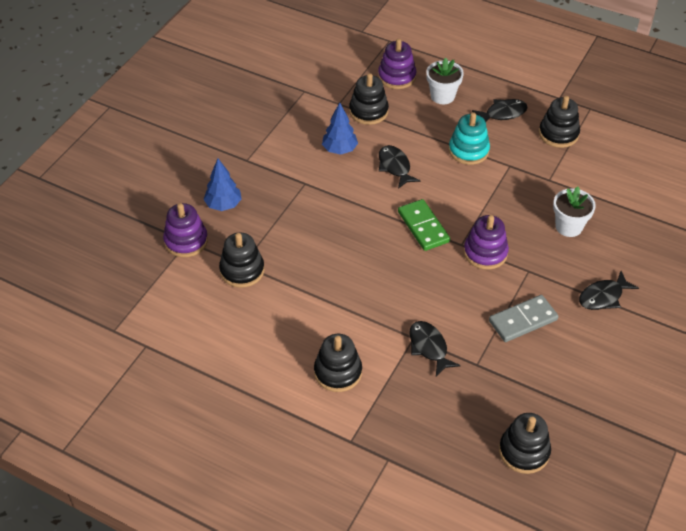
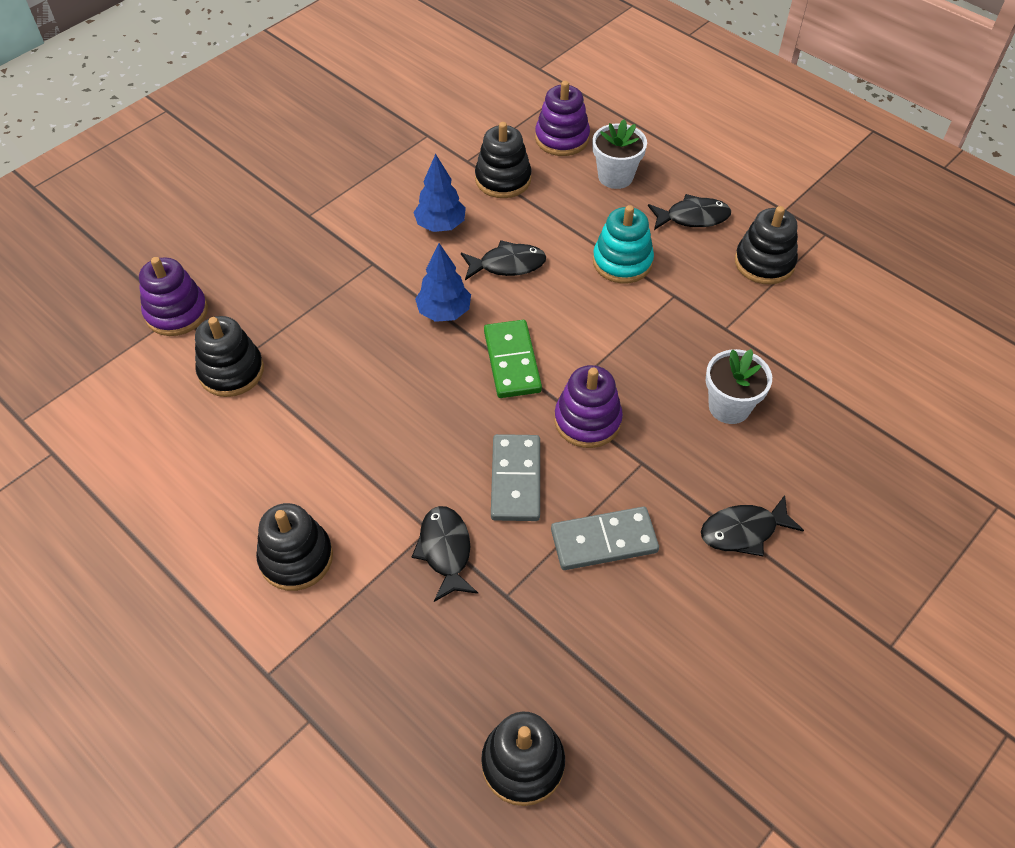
camera: 15 degrees right, 5 degrees up
(223, 205) = (249, 272): blue tree -> blue tree (444, 312)
(395, 167) = (507, 265): black fish -> black fish turned 90 degrees clockwise
(455, 297) = (516, 480): none -> grey domino

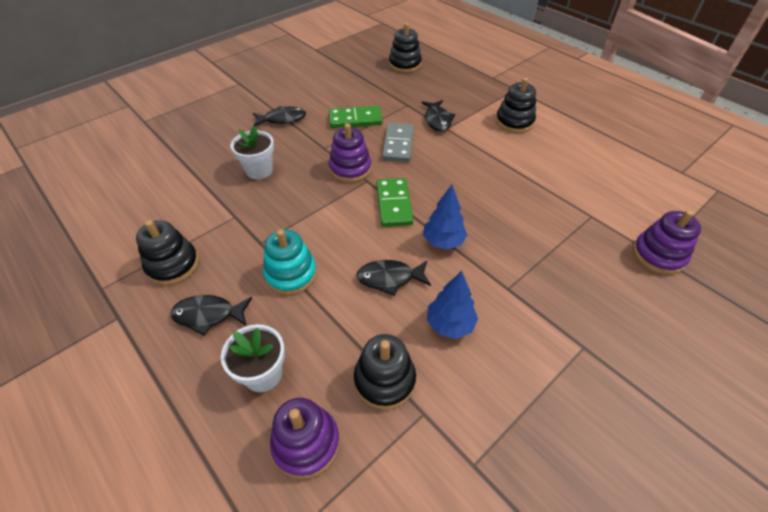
camera: 175 degrees left, 5 degrees down
(231, 371) = (592, 210): black stacking toy -> none
(604, 541) = (355, 119): grey domino -> green domino

